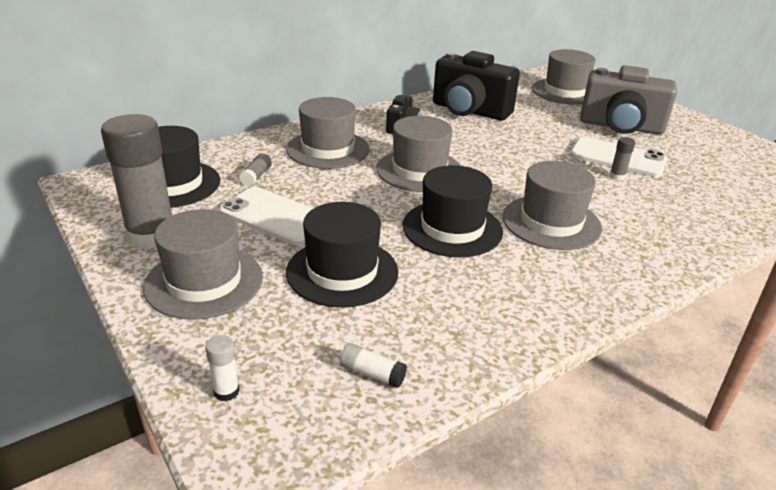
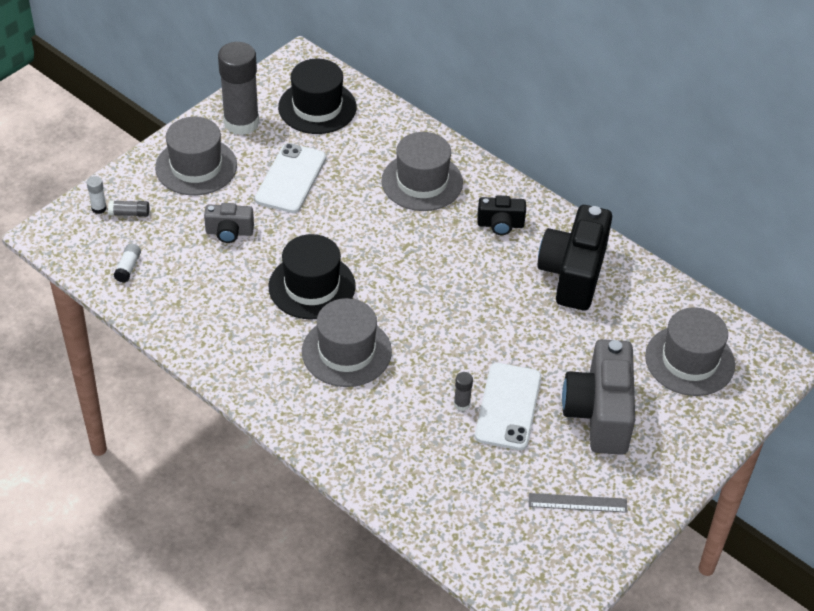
camera: 75 degrees right, 15 degrees up
(256, 176) = (350, 150): grey glue stick -> grey glue stick (129, 213)
(342, 272) = (229, 232): black hat -> grey camera
(419, 170) = (407, 252): grey hat -> none
(715, 149) = (577, 503): none -> grey ruler

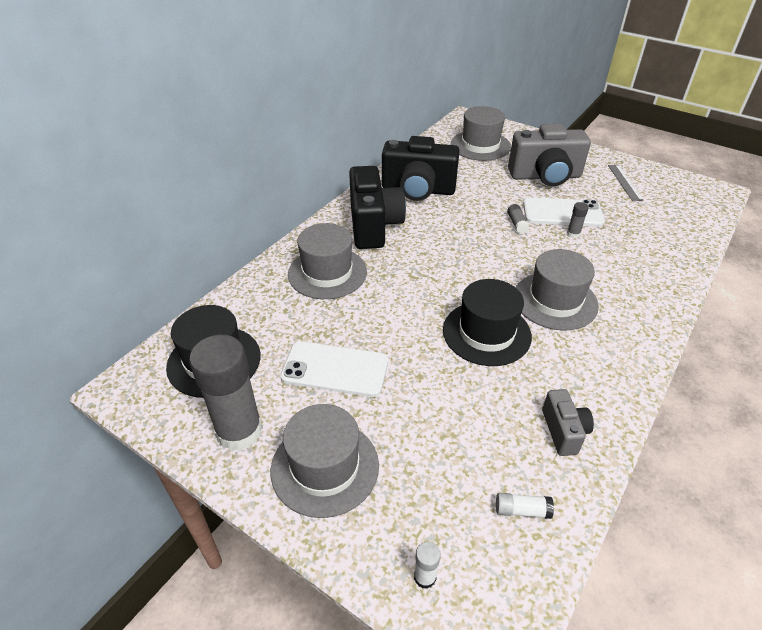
camera: 95 degrees left, 5 degrees down
(129, 213) = (426, 531): grey glue stick -> grey glue stick (516, 223)
(229, 232) = (431, 412): grey camera -> grey camera (564, 431)
(500, 225) = (373, 225): black camera -> black camera, size x1.97

